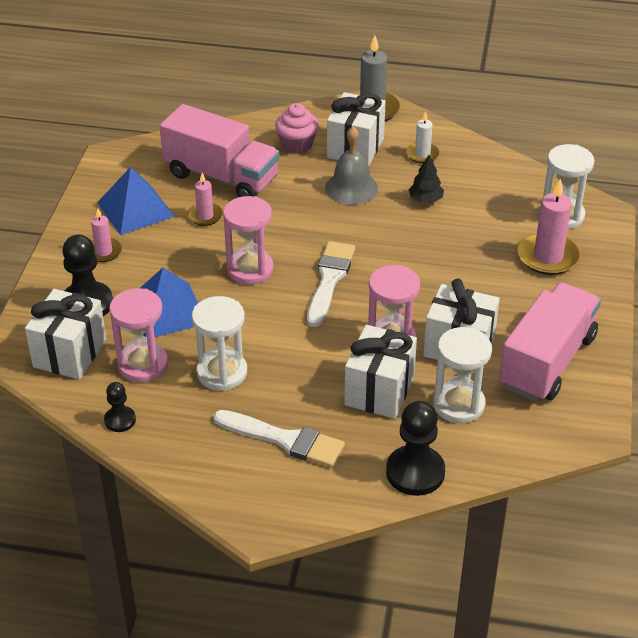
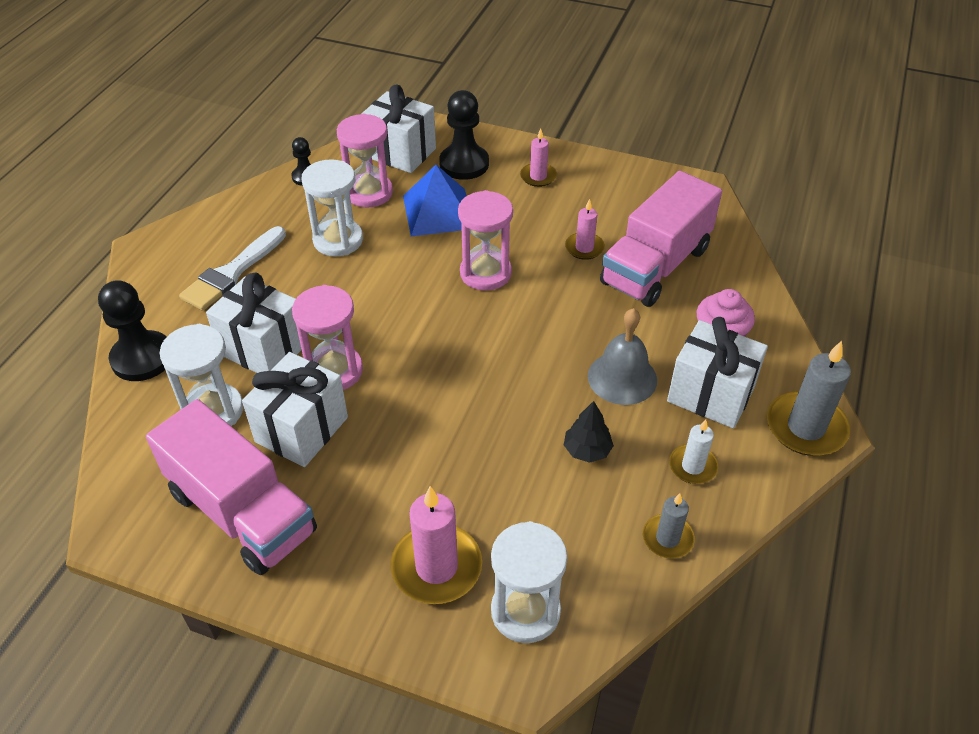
camera: 100 degrees right, 5 degrees up
(135, 209) = (604, 200): blue pyramid -> none
(329, 280) = (451, 334): white brush -> none
(484, 163) = (667, 538): none -> grey candle

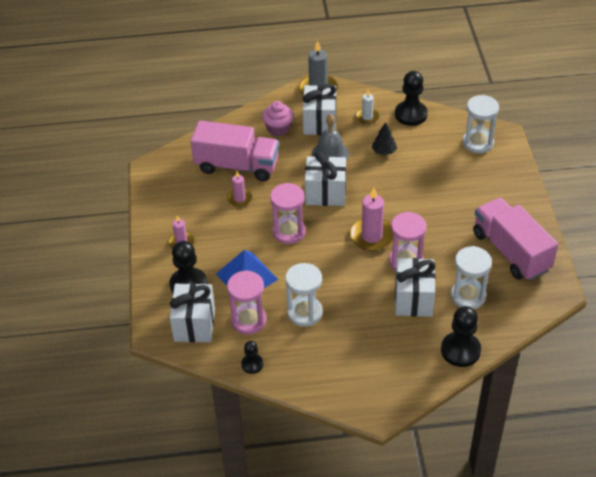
camera: 115 degrees left, 0 degrees up
(232, 272) = (367, 350): white brush -> none
(242, 512) = (511, 251): pink truck -> pink truck turned 45 degrees counterclockwise
(302, 429) = (451, 255): white gift -> white gift (325, 193)
(436, 567) = (481, 175): pink candle -> pink candle (371, 236)
(667, 538) = (411, 114): grey candle -> black pawn

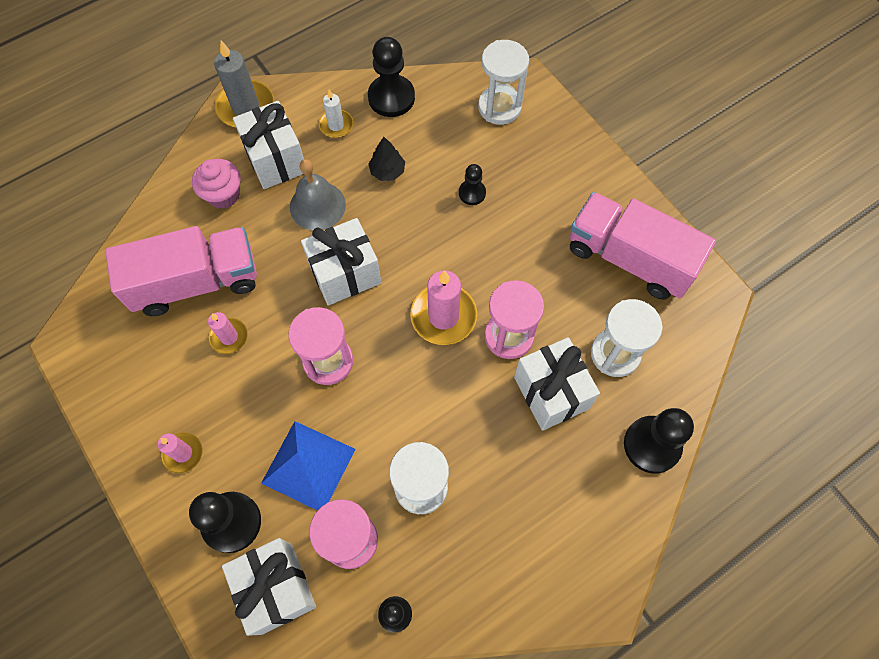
camera: 30 degrees left, 20 degrees up
(430, 181) = (472, 193): none -> black pawn

